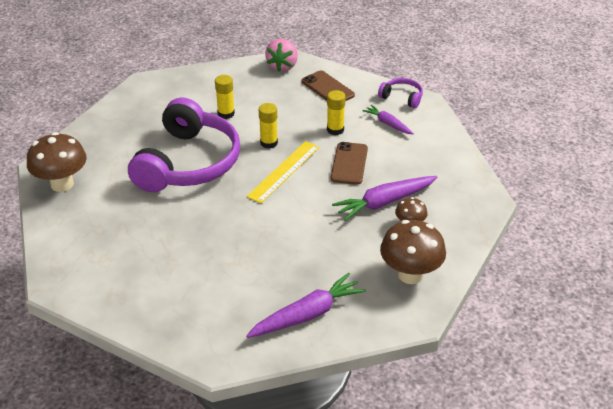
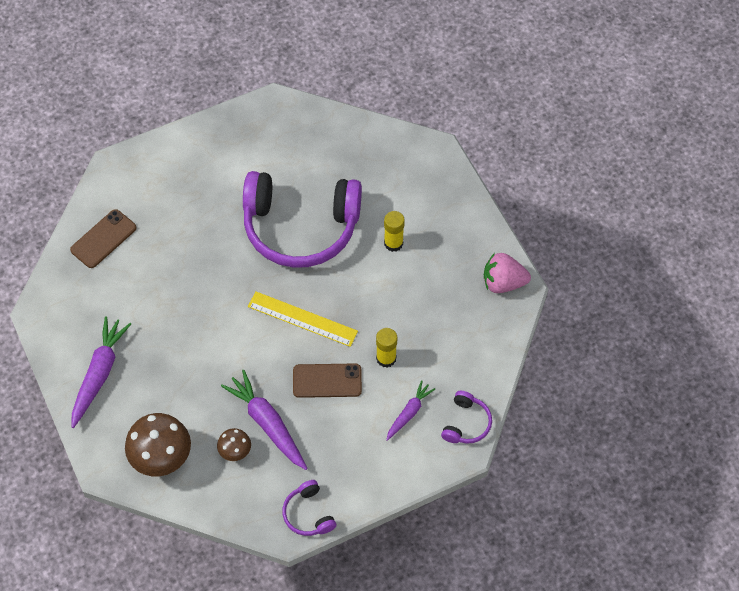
camera: 80 degrees right, 20 degrees up
(62, 184) = (249, 128): brown mushroom -> none
(269, 143) = (349, 295): yellow glue stick -> none
(307, 314) = (99, 374): purple carrot -> purple carrot turned 120 degrees counterclockwise
(327, 88) = (467, 339): brown phone -> brown phone (103, 239)
(474, 187) = (308, 514): none -> purple headphones

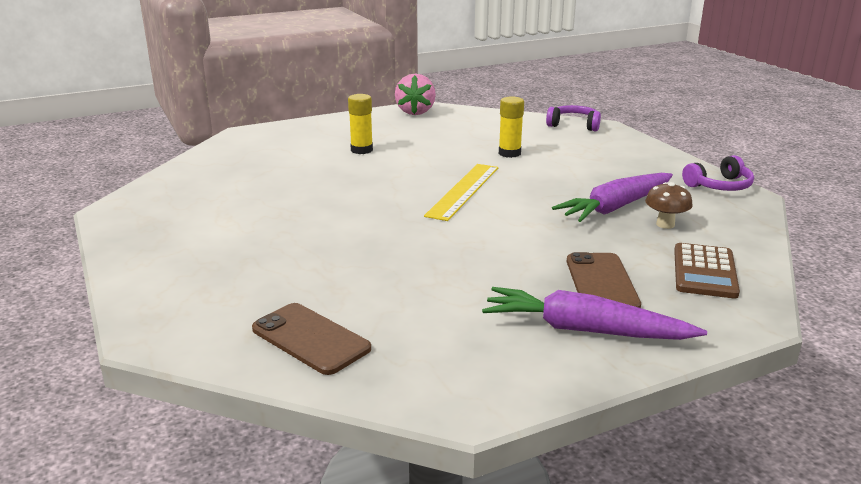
camera: 90 degrees left, 35 degrees down
(162, 458) = (704, 272): brown mushroom -> brown calculator
(300, 227) = (327, 193): purple headphones -> none
(327, 381) = (546, 178): brown phone -> brown phone (601, 283)
(409, 413) = (572, 145): purple carrot -> none

